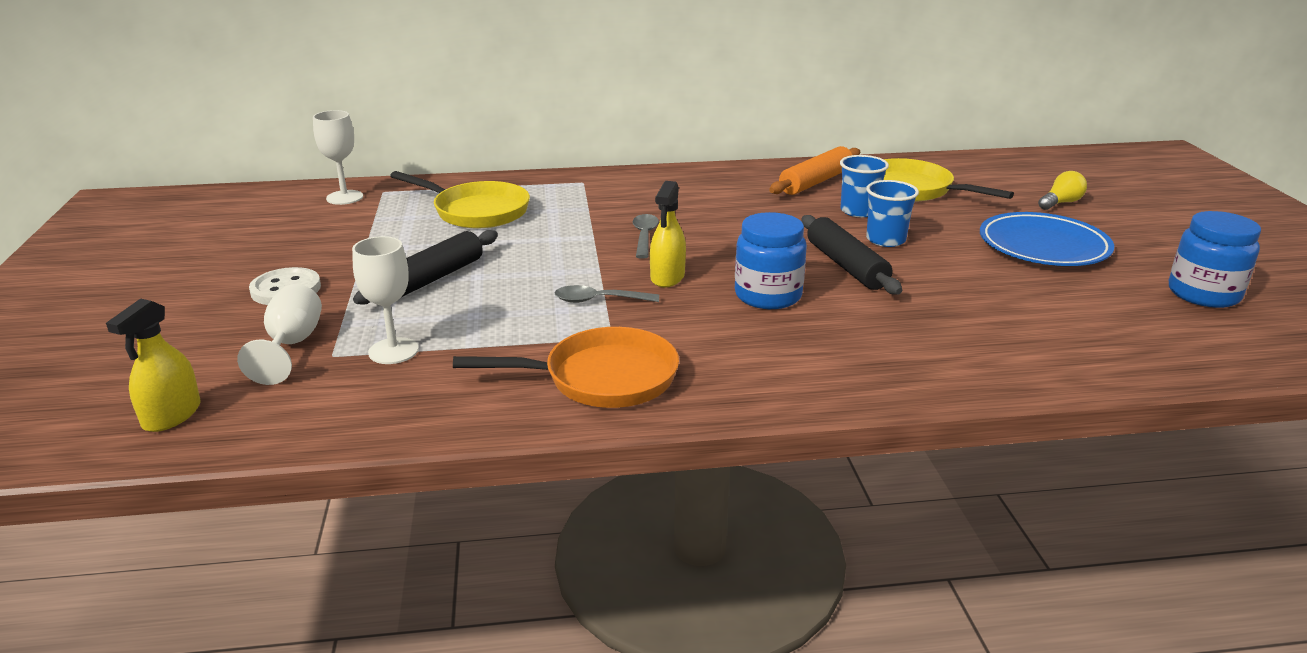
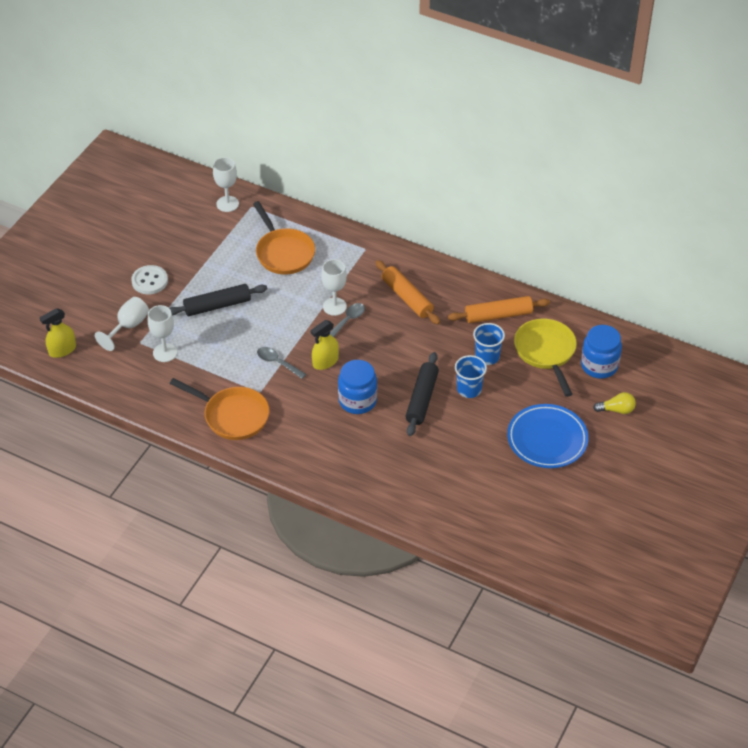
camera: 35 degrees right, 20 degrees up
(476, 211) = (283, 253): yellow pan -> orange pan
(609, 231) = (334, 306): none -> white goblet
(691, 199) = (407, 298): none -> orange rolling pin
(1203, 294) = (573, 516): blue jar -> blue jar (599, 365)

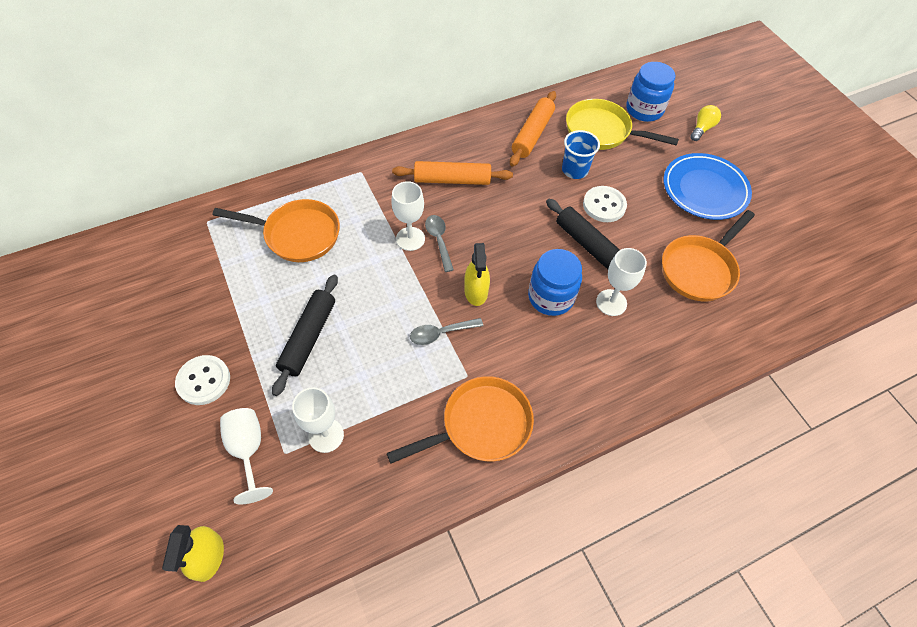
camera: 55 degrees left, 10 degrees up
(227, 204) = (179, 238): white goblet -> white goblet (611, 302)
(462, 468) = (699, 269): none -> orange pan
(469, 389) = (604, 205): blue cup -> white button

